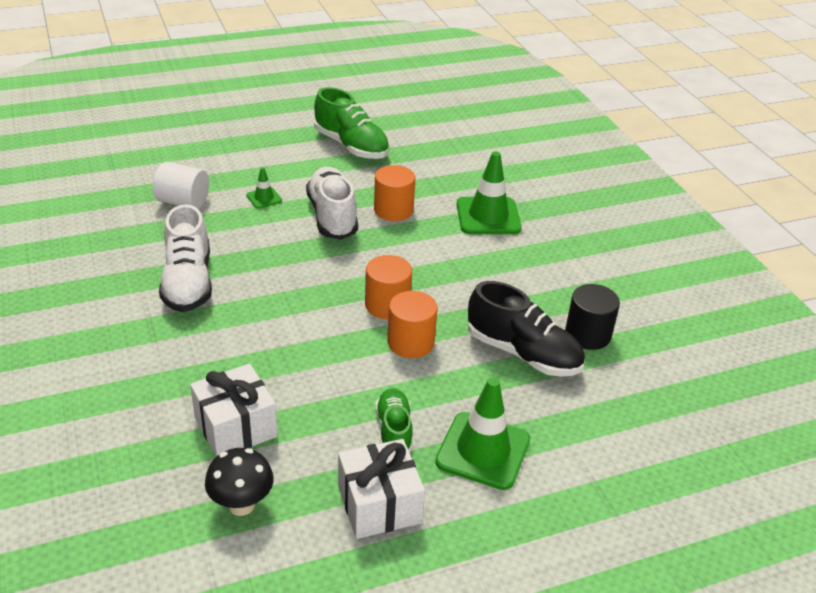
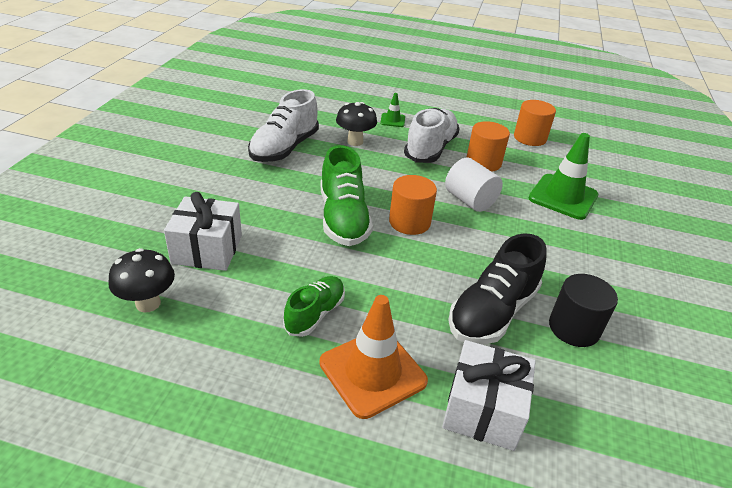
camera: 35 degrees right, 0 degrees up
(183, 202) = (336, 103): white cylinder -> white cylinder (469, 200)
(252, 241) = (355, 142): none -> black mushroom
(351, 146) = (493, 112): green shoe -> green shoe (343, 218)
(379, 504) = (241, 363): white gift -> white gift (483, 410)
(410, 342) = (400, 256): orange cylinder -> orange cylinder (530, 138)
(483, 451) = (372, 372): green traffic cone -> orange traffic cone
(523, 353) = (492, 312): black shoe -> black shoe turned 60 degrees clockwise

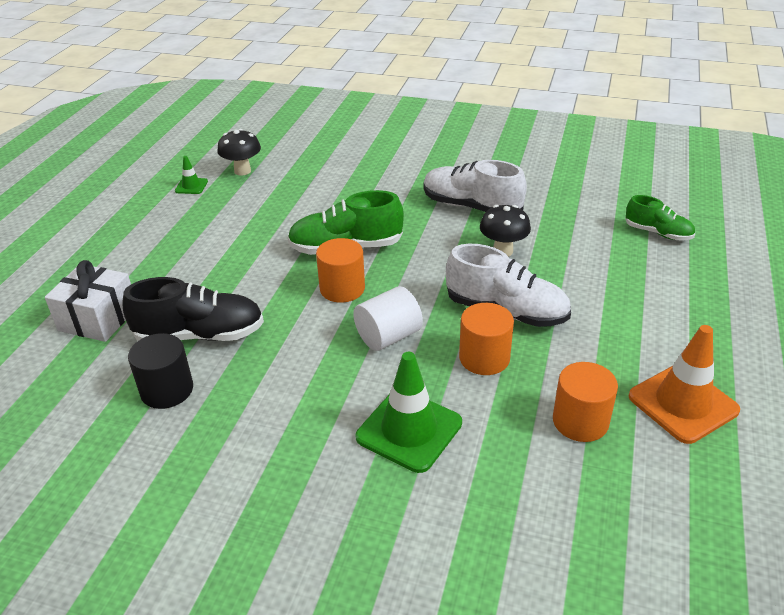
camera: 95 degrees right, 0 degrees up
(207, 249) = (300, 185): white gift -> none
(315, 314) = (218, 238): green shoe -> green shoe (658, 233)
(372, 372) = (152, 266): orange traffic cone -> orange traffic cone (683, 403)
(392, 120) = (574, 280): green traffic cone -> green traffic cone (191, 186)
(492, 312) = (200, 335): black shoe -> black shoe turned 135 degrees clockwise

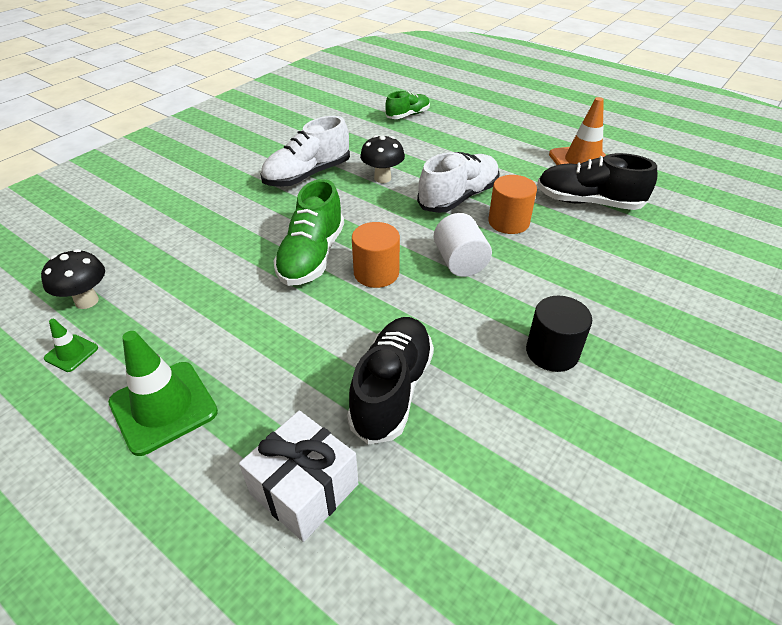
camera: 70 degrees left, 5 degrees up
(167, 390) = (472, 431): black cylinder -> black cylinder (552, 352)
(409, 430) = (577, 278): green traffic cone -> green traffic cone (163, 407)
(580, 421) = (588, 202): orange cylinder -> black shoe

